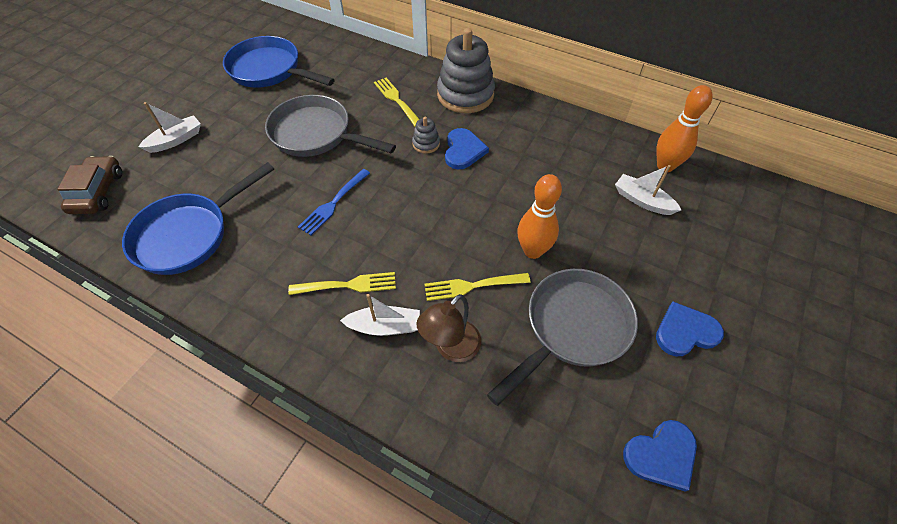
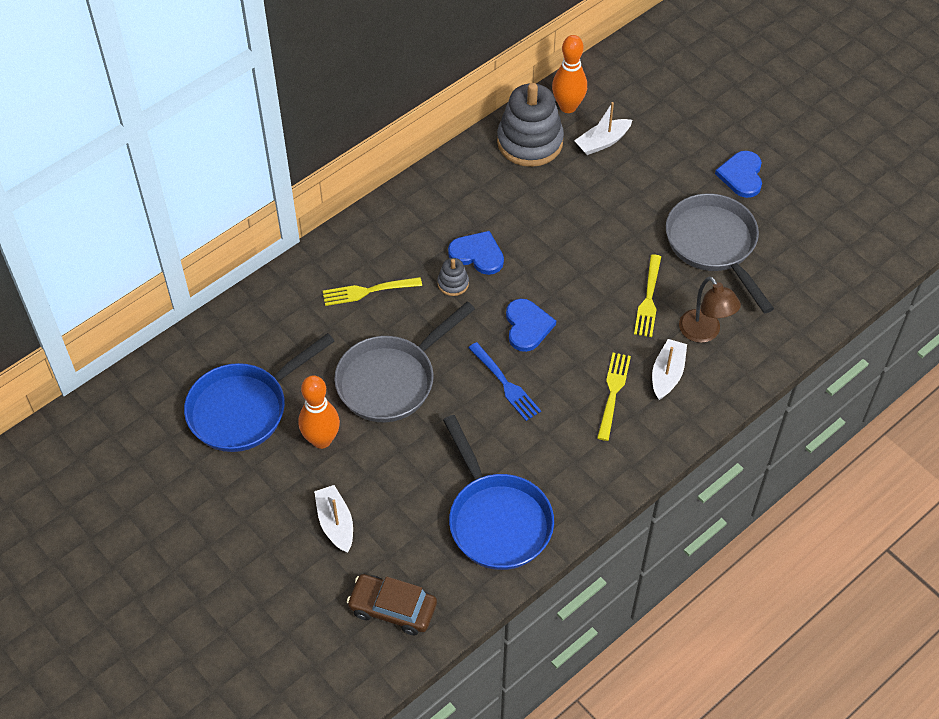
camera: 70 degrees left, 0 degrees up
(465, 95) = (390, 226): grey stacking toy -> grey stacking toy (530, 142)
(533, 251) = (627, 243): orange bowling pin -> orange bowling pin (321, 440)
(661, 455) = (830, 234): blue heart -> blue heart (527, 326)

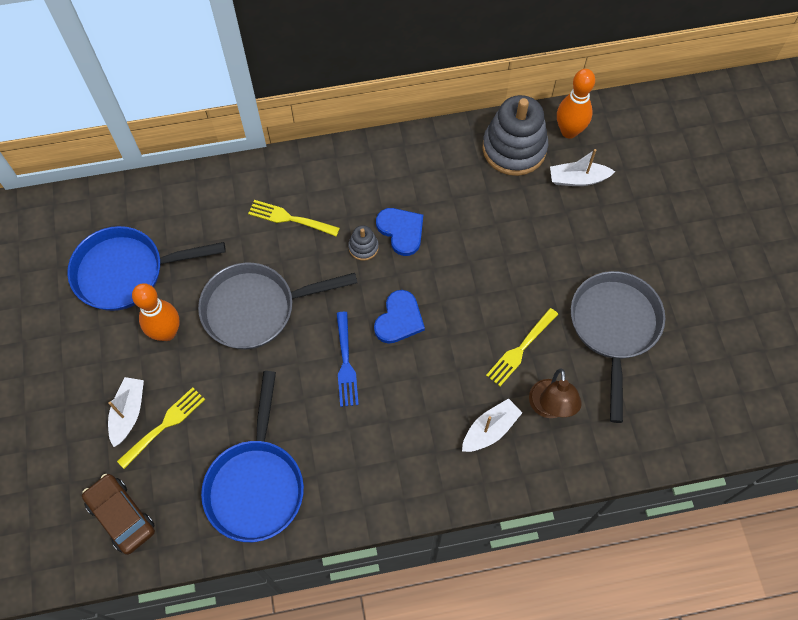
camera: 30 degrees right, 10 degrees up
(613, 393) = (431, 422): yellow fork -> yellow fork (164, 426)
(741, 175) = (684, 272): blue heart -> none

